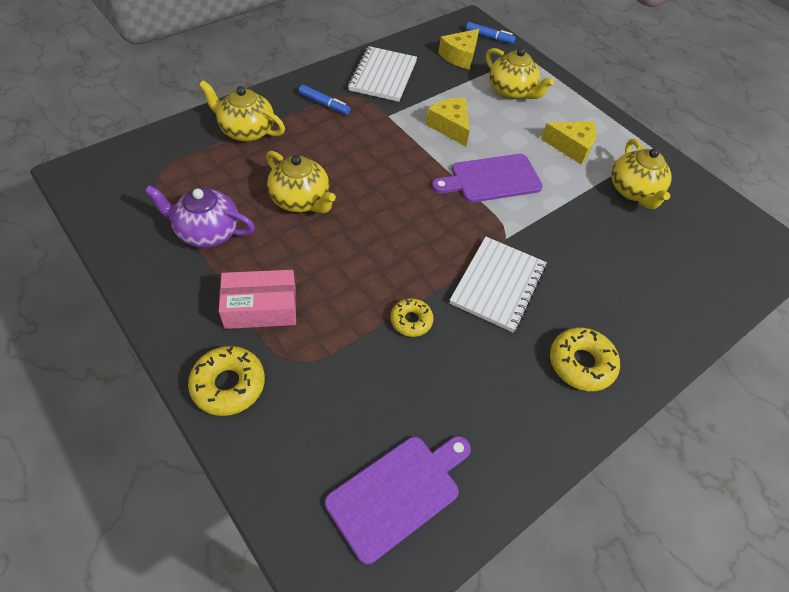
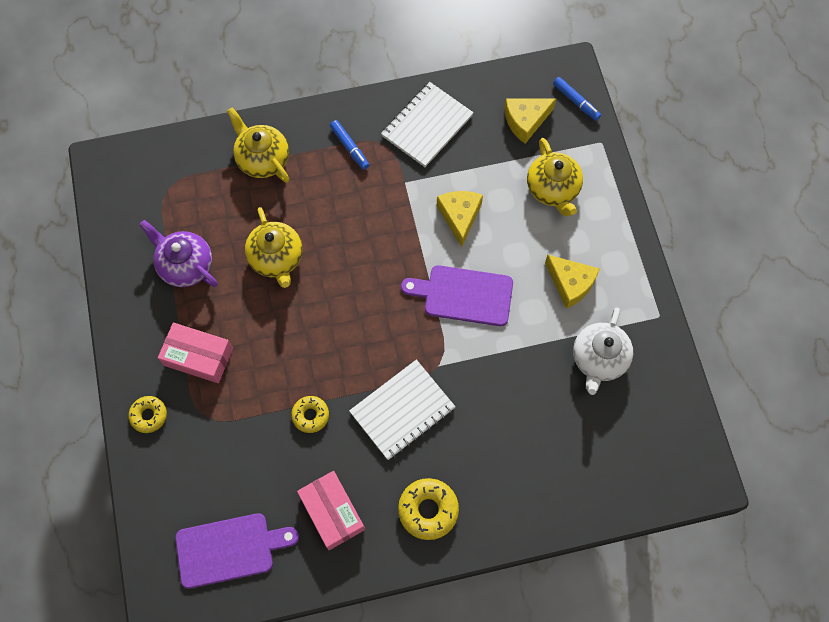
camera: 30 degrees right, 15 degrees up
(228, 385) = (149, 415): yellow donut -> yellow donut, size x0.64
(488, 404) = (332, 512): none -> pink box
(633, 191) = (599, 359): yellow teapot -> white teapot

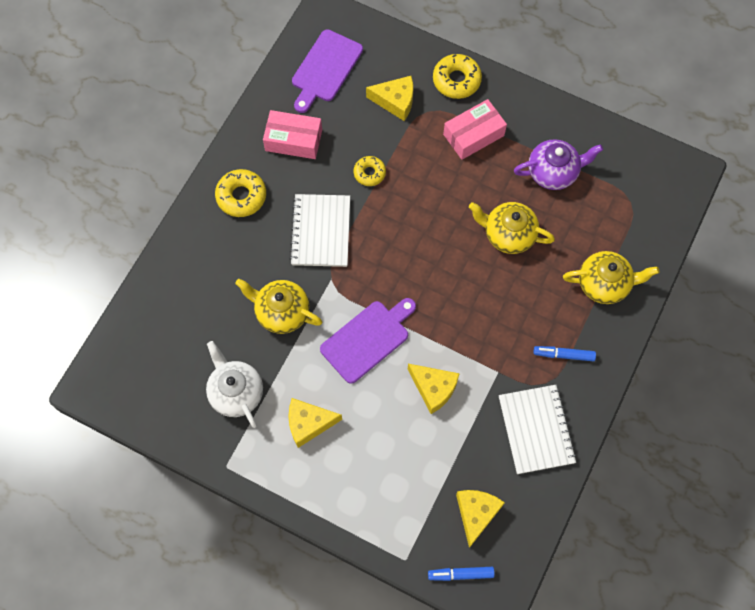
camera: 130 degrees right, 0 degrees up
(149, 415) = (456, 80): yellow donut -> yellow donut, size x1.56
(215, 452) = (395, 101): none -> yellow cheese
(553, 189) = (397, 481): yellow teapot -> yellow teapot (281, 312)

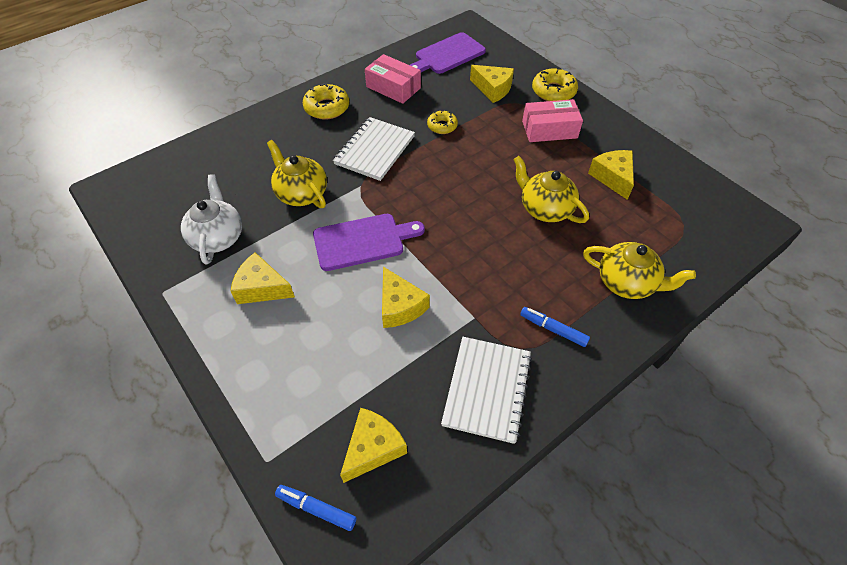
camera: 25 degrees right, 15 degrees down
(553, 172) = (612, 177): purple teapot -> yellow cheese

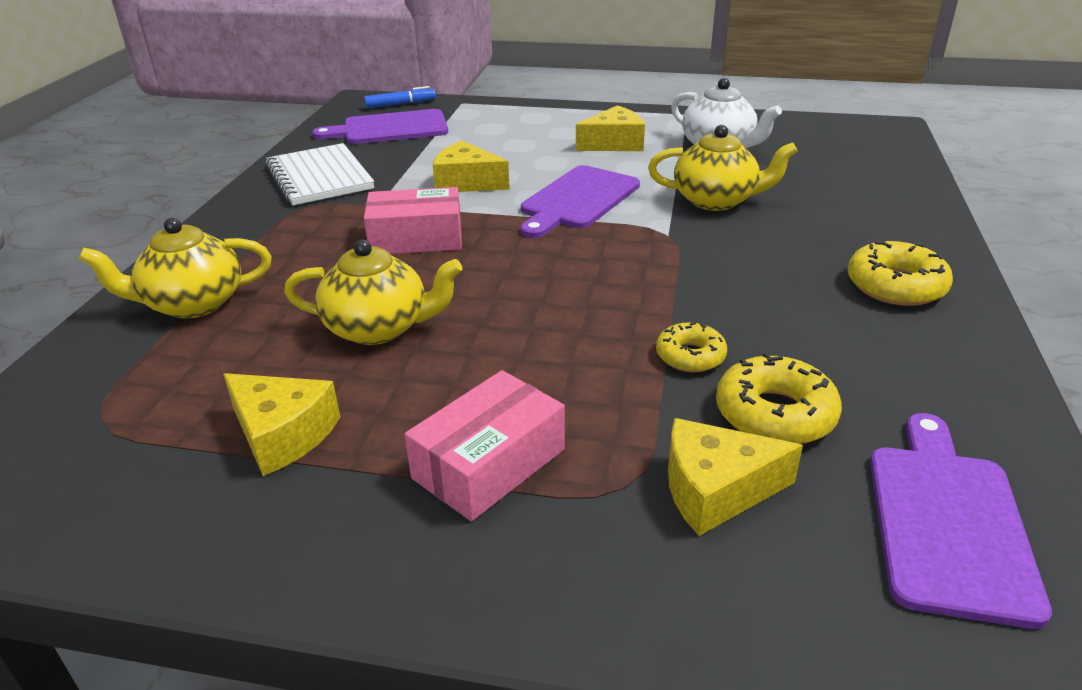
camera: 140 degrees right, 20 degrees down
(373, 448) = (390, 129): yellow cheese -> purple cutting board
(375, 150) = (723, 274): white notebook -> none
(393, 87) = (883, 372): pink box -> pink box (416, 238)
(553, 91) = (576, 580): yellow donut -> yellow donut (775, 414)
(553, 329) = (276, 231): blue marker -> none

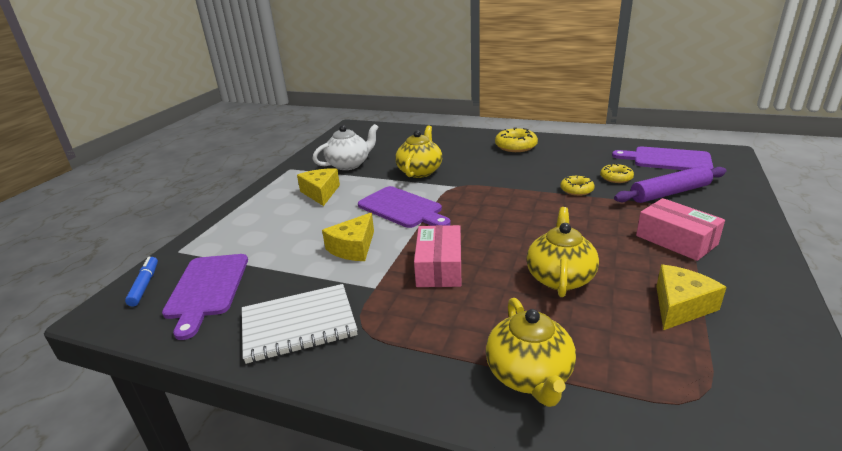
camera: 80 degrees left, 5 degrees down
(715, 490) = (669, 193): yellow cheese -> purple rolling pin
(775, 414) = (616, 178): yellow donut -> yellow donut, size x0.64

